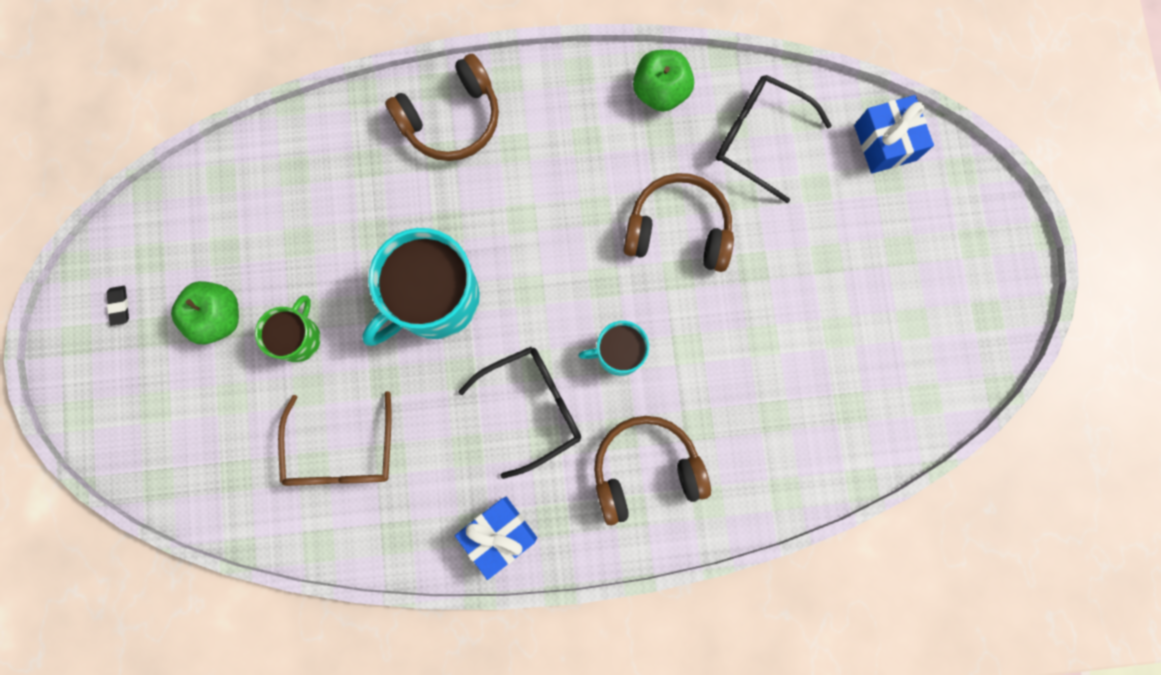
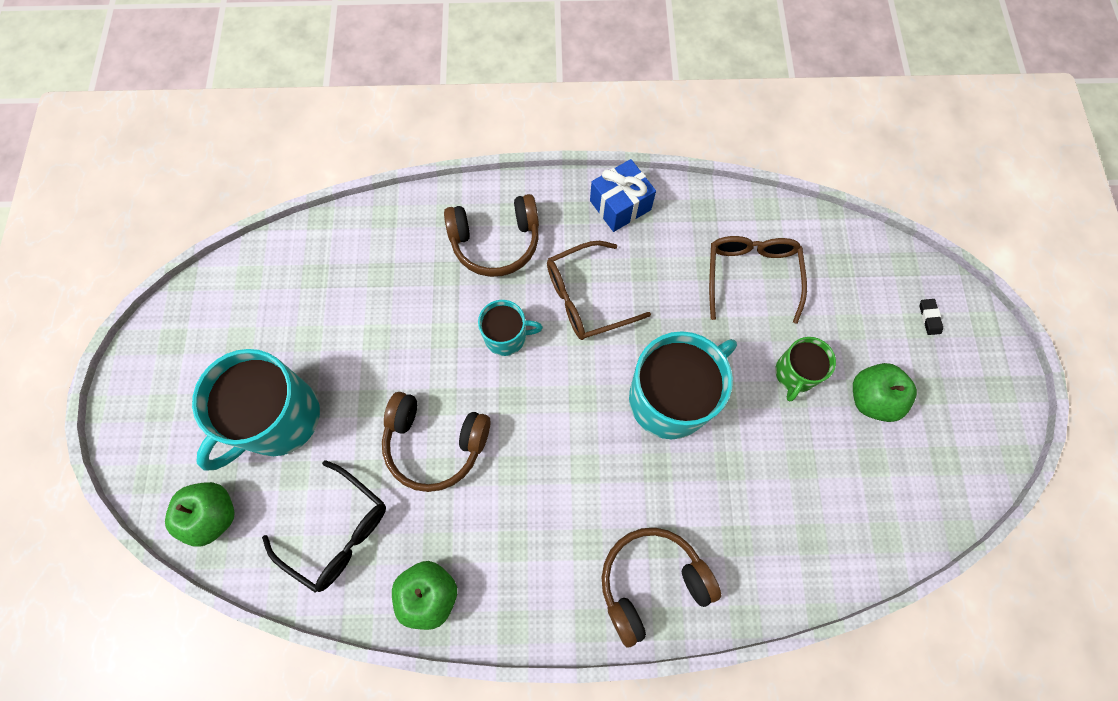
camera: 175 degrees left, 10 degrees down
(119, 306) = (966, 416): black eraser -> black eraser (929, 317)
(532, 407) = (586, 298): black glasses -> brown glasses
(847, 241) = (278, 418): none -> turquoise mug
(885, 142) = (213, 515): blue gift -> green apple

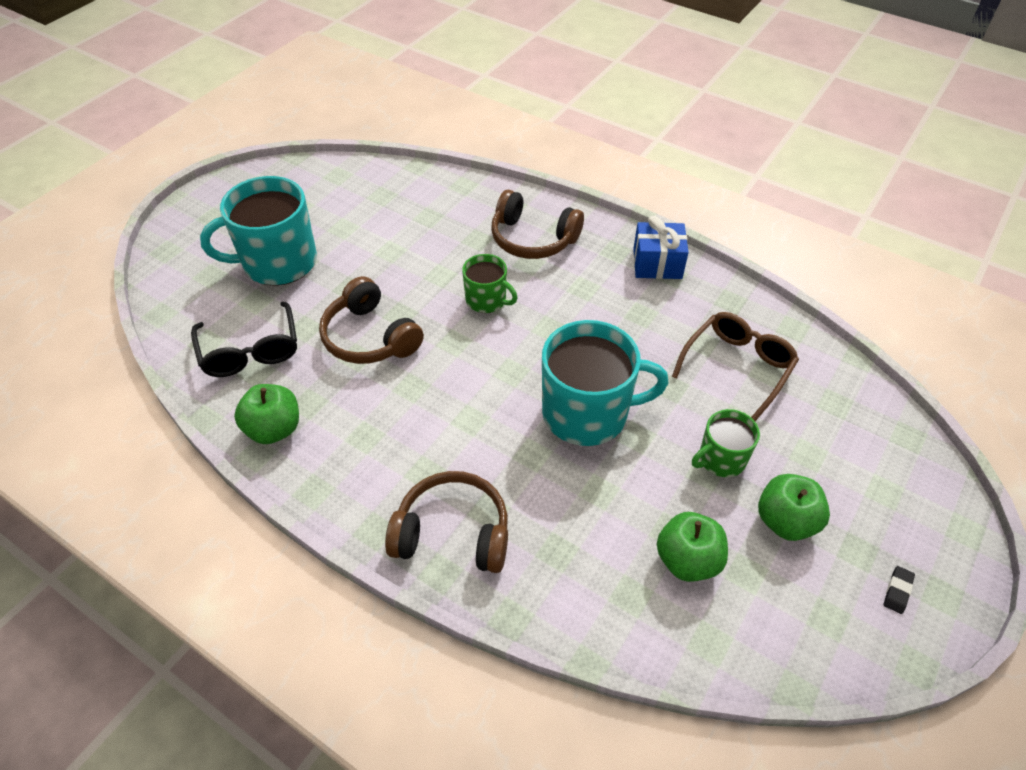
camera: 35 degrees right, 20 degrees down
(213, 515) = (183, 294): green apple -> green apple (687, 560)
(506, 336) = (487, 300): turquoise mug -> green mug
(586, 298) = (574, 308): brown glasses -> none
(929, 317) = (902, 492): black eraser -> black eraser (897, 591)

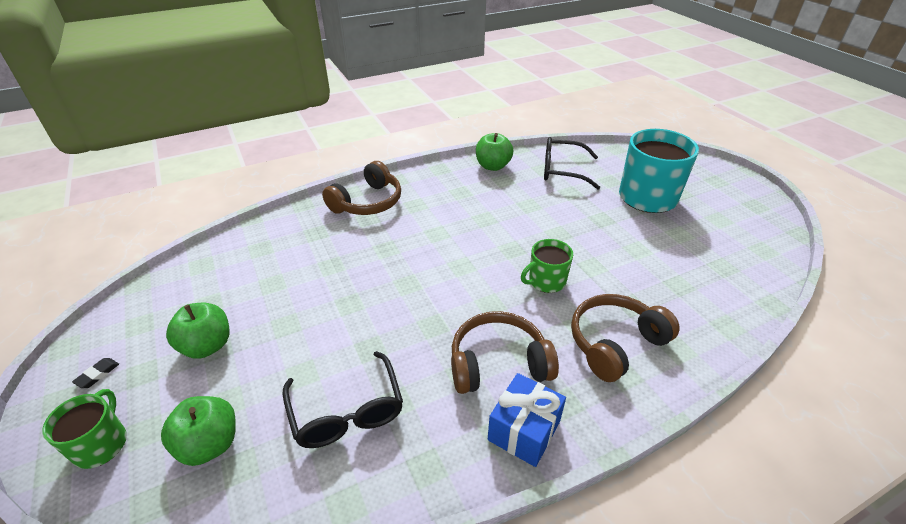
camera: 120 degrees right, 10 degrees down
(370, 337) = (543, 215): brown headphones -> brown headphones (498, 363)
(587, 413) = (392, 288): turquoise mug -> none
(687, 560) = (247, 281): green apple -> green apple (209, 444)
(721, 459) = (285, 340): green mug -> green mug (101, 444)
(737, 367) = (347, 411): brown glasses -> black glasses
(897, 591) = (97, 374): black eraser -> black eraser turned 60 degrees clockwise

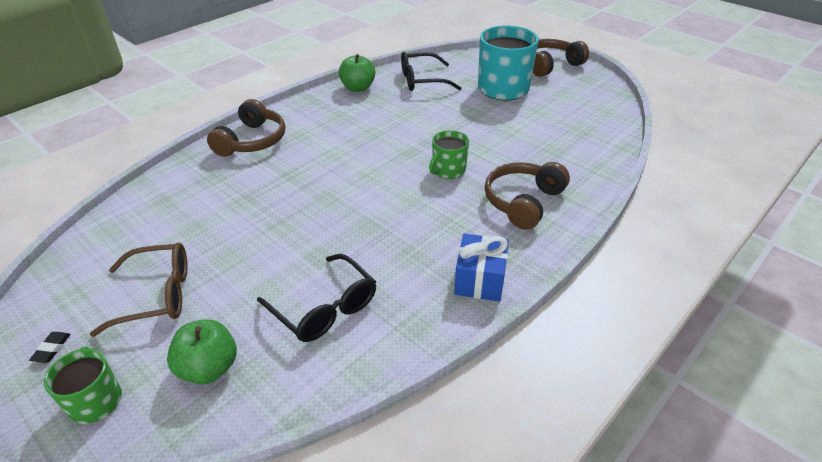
camera: 20 degrees left, 0 degrees up
(207, 346) = (157, 295): green apple -> brown glasses
(498, 363) = (437, 239): brown headphones -> brown headphones (550, 65)

